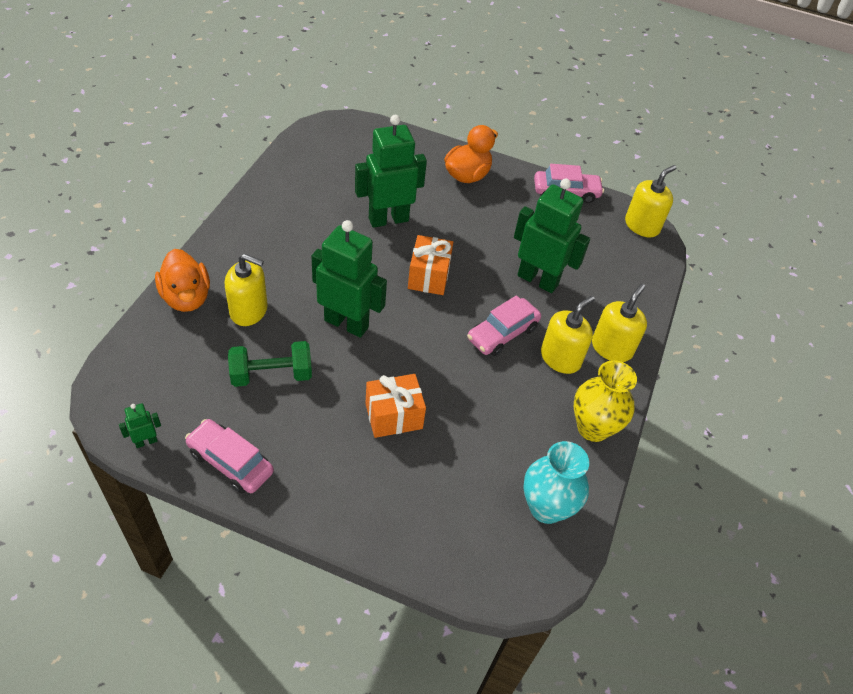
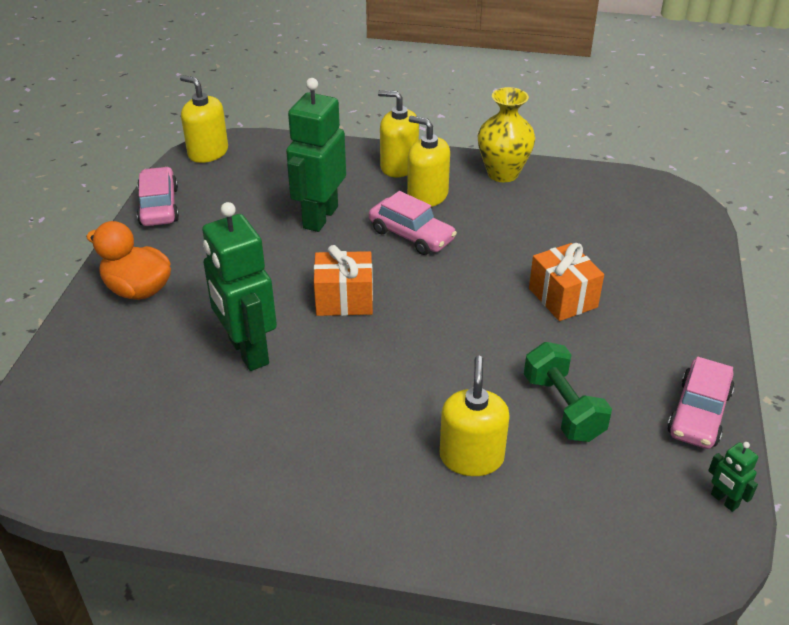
camera: 95 degrees left, 10 degrees down
(186, 297) = (478, 536): orange duck -> none
(346, 323) = (451, 357): green robot -> none
(546, 507) = (604, 194): turquoise vase -> none

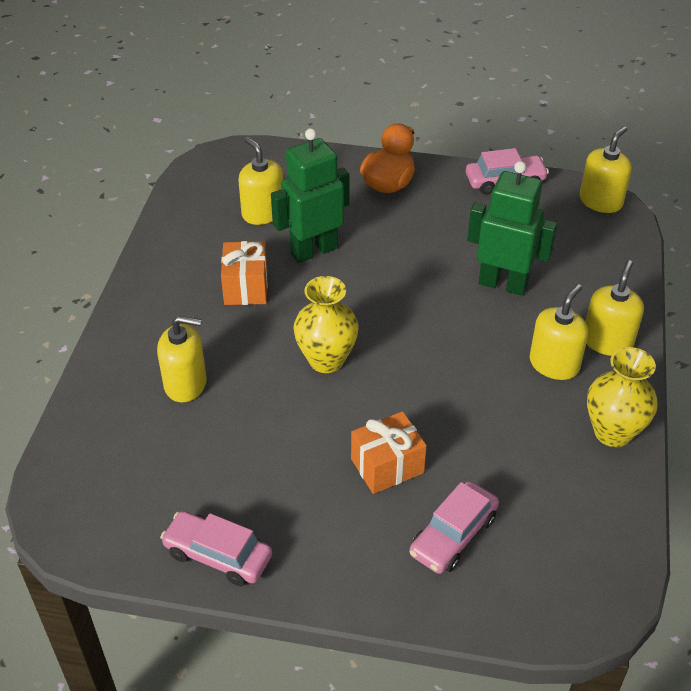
camera: 90 degrees right, 5 degrees up
(164, 400) = (263, 213): none -> yellow soap dispenser
(344, 300) = (379, 304): orange gift -> orange gift (246, 287)
(411, 235) = (481, 350): pink car -> pink car (453, 535)
(428, 339) = (326, 360): none -> yellow vase
(563, 408) = (234, 449): green dumbbell -> none
(724, 501) = (113, 553): green robot -> none

